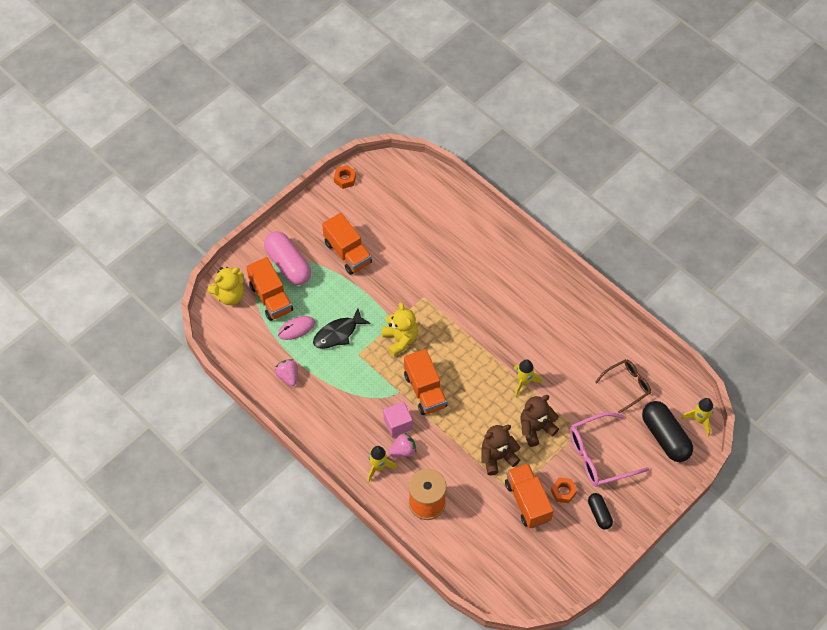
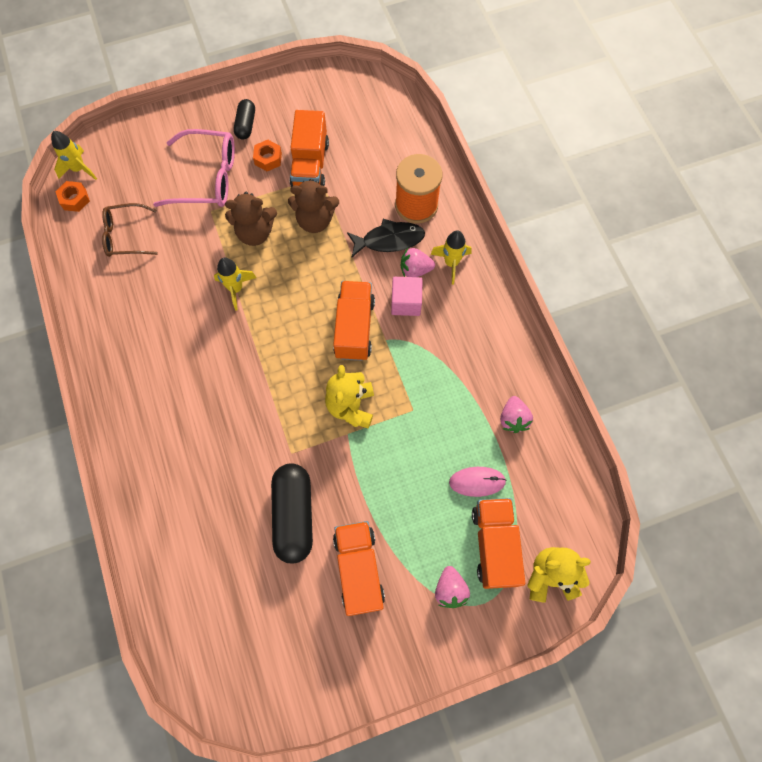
camera: 155 degrees left, 10 degrees up
(288, 264) = (450, 589): pink capsule -> pink strawberry
(338, 333) = (426, 450): black fish -> black fish (389, 240)
(345, 179) = (303, 707): orange nut -> orange nut (75, 199)
(665, 437) = (126, 168): black capsule -> black capsule (294, 515)

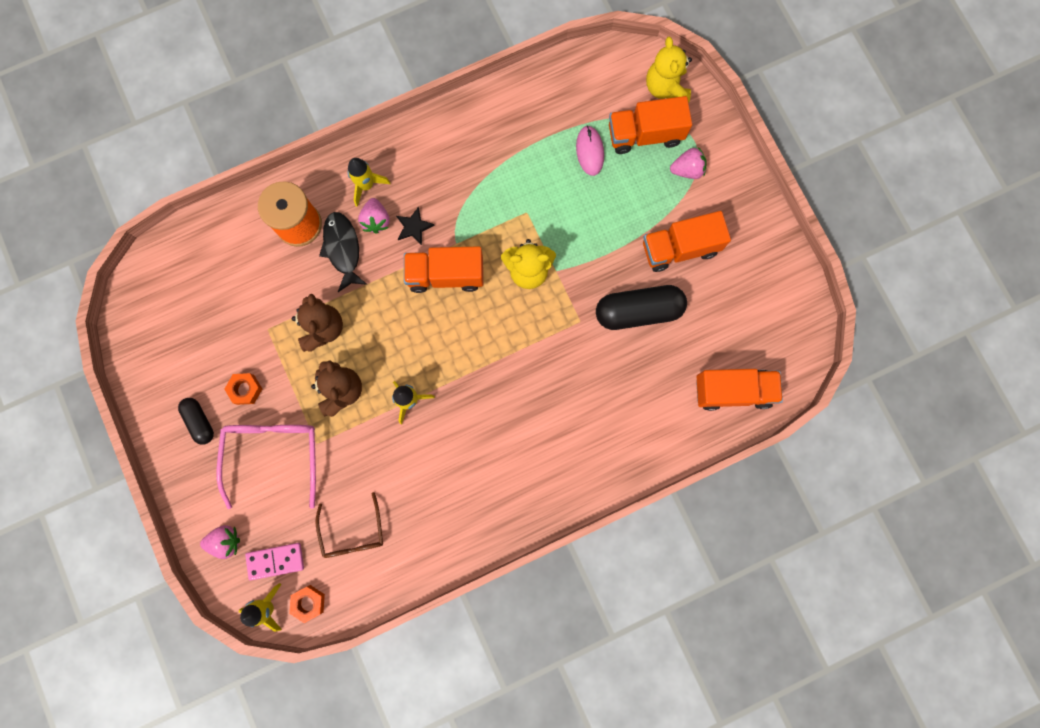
camera: 95 degrees left, 10 degrees up
(116, 176) = (275, 561): none -> pink domino
(246, 125) = (200, 421): black capsule -> black capsule turned 60 degrees clockwise
(310, 164) = (252, 342): orange truck -> orange truck (733, 391)
(406, 302) = (414, 227): pink cube -> black star
(513, 419) = (527, 122): pink strawberry -> pink strawberry (225, 541)

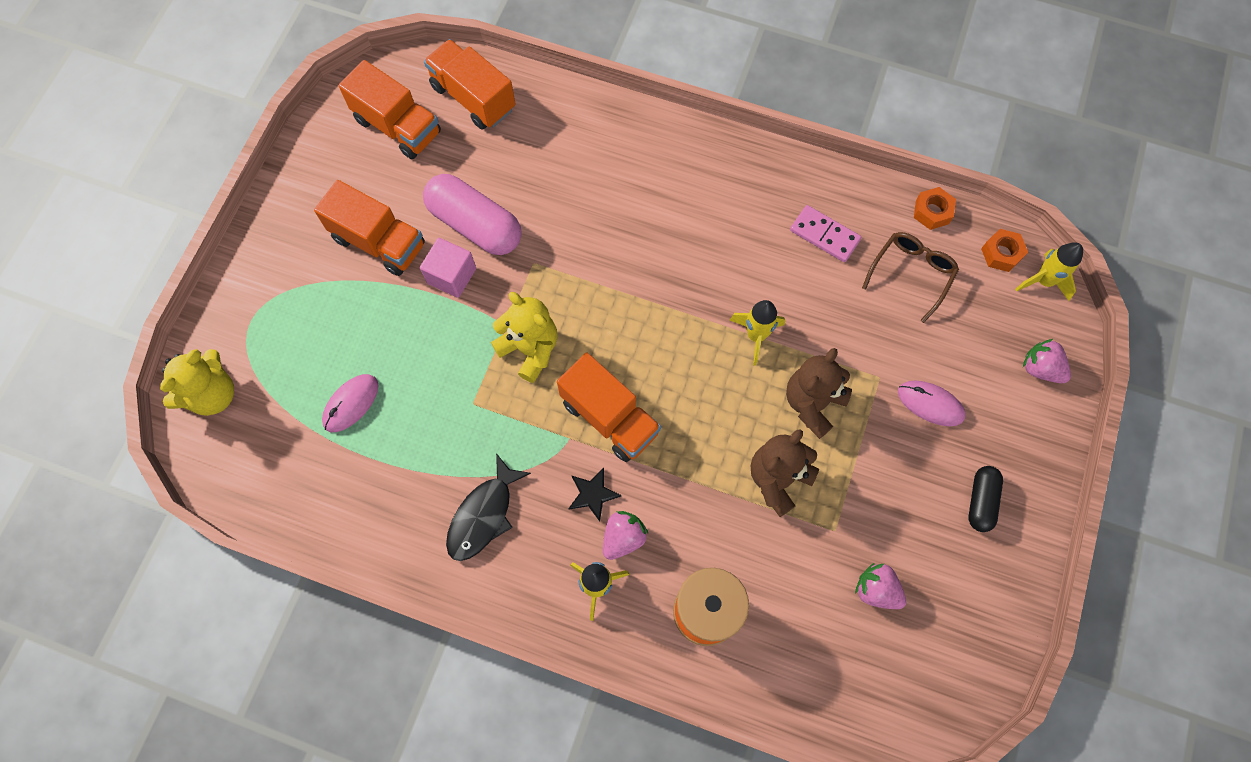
camera: 135 degrees left, 10 degrees down
(245, 389) = (908, 490): orange nut -> orange nut (932, 212)
(273, 454) = (930, 404): pink glasses -> pink mouse
(275, 561) = (1005, 311): pink domino -> pink domino (824, 235)
(343, 249) = (685, 540): black fish -> black fish (483, 515)
(617, 269) = (451, 276): none -> pink cube
(638, 311) = (475, 225): black capsule -> pink capsule
(645, 135) = (285, 369): orange truck -> orange truck (398, 126)
(687, 170) = (289, 301): pink strawberry -> pink strawberry (876, 590)

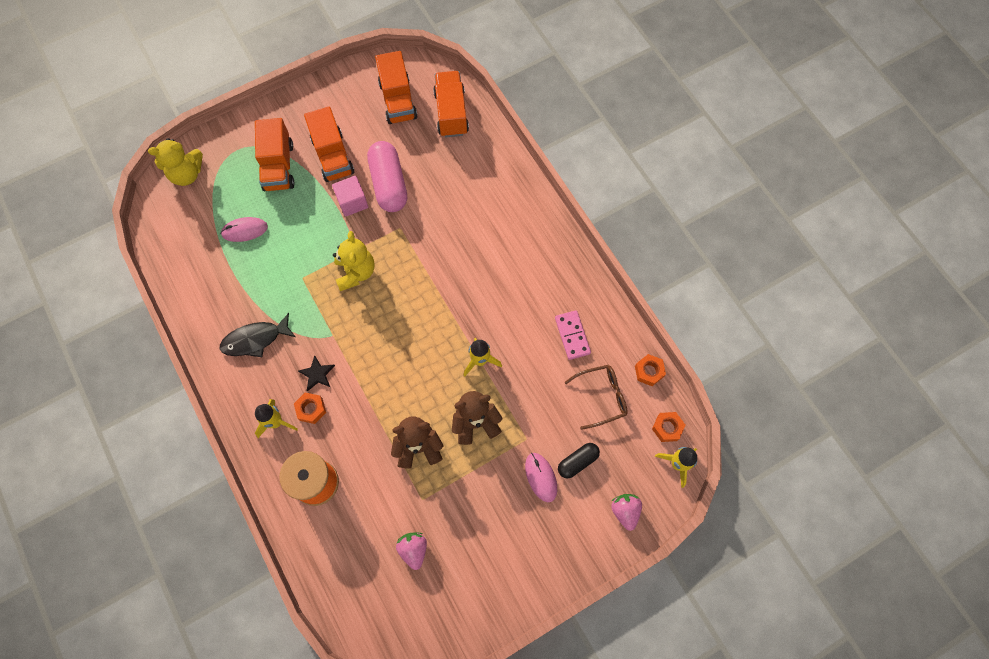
camera: 40 degrees right, 0 degrees up
(609, 417) = (362, 341): orange truck -> orange truck (278, 166)
(623, 538) = (311, 409): pink strawberry -> orange nut
(981, 501) = (517, 553): black capsule -> black capsule (577, 462)

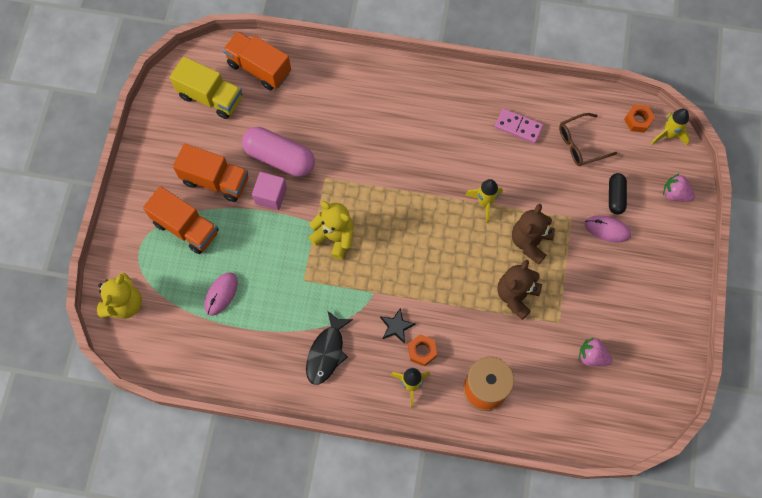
camera: 50 degrees left, 0 degrees up
(398, 100) = (210, 97): orange truck -> yellow truck
(601, 397) = (580, 144): brown glasses -> brown glasses turned 135 degrees counterclockwise
(649, 371) = (587, 99): orange nut -> none

